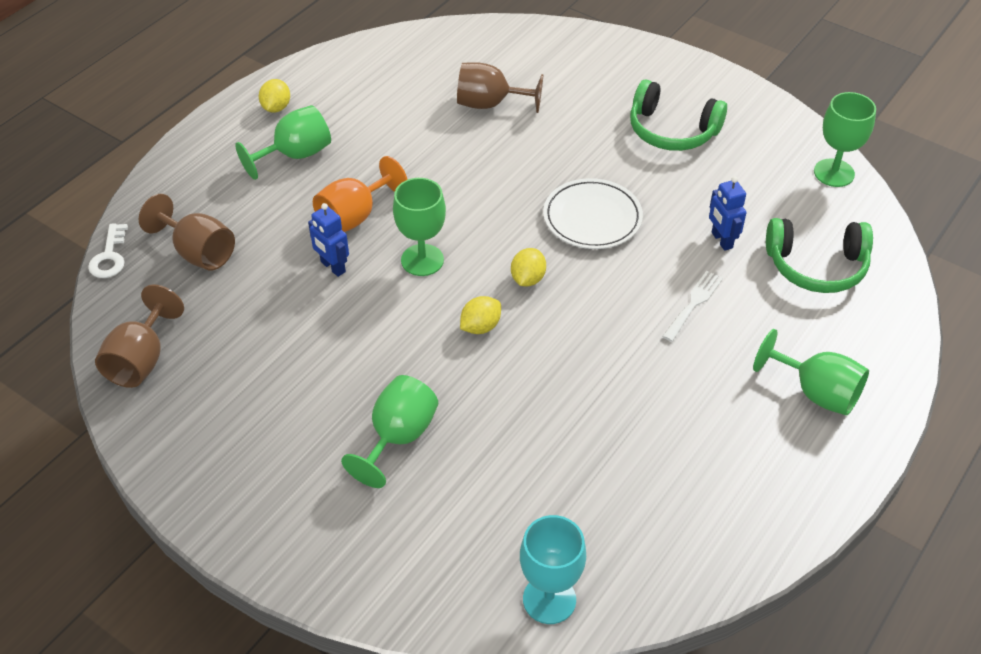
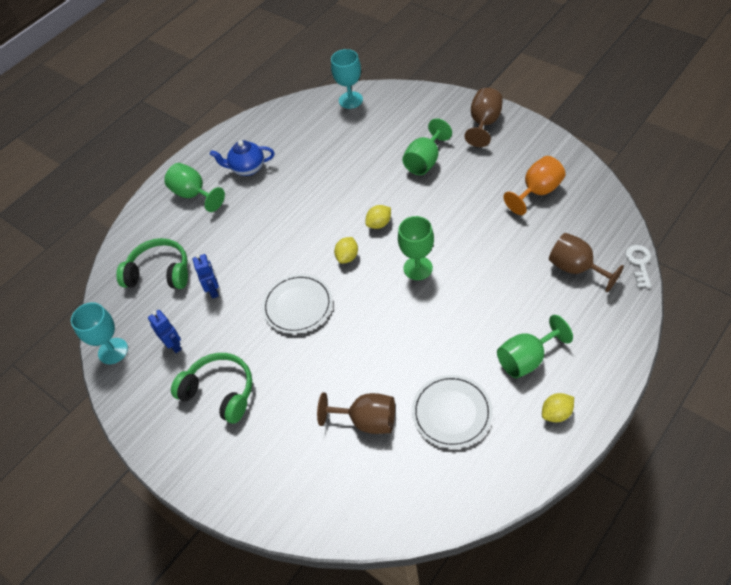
camera: 170 degrees left, 5 degrees up
(141, 360) = (585, 195): brown goblet -> brown goblet (484, 123)
(276, 108) = (556, 413): yellow lemon -> yellow lemon turned 45 degrees clockwise
(332, 267) = (478, 261): blue robot -> blue robot (174, 345)
(354, 216) = (469, 302): orange goblet -> orange goblet (537, 192)
(393, 109) = (451, 413): none -> white plate
(693, 303) = (245, 244): white fork -> none
(732, 440) = (247, 168): none -> blue teapot
(834, 173) = (113, 351): green goblet -> turquoise goblet

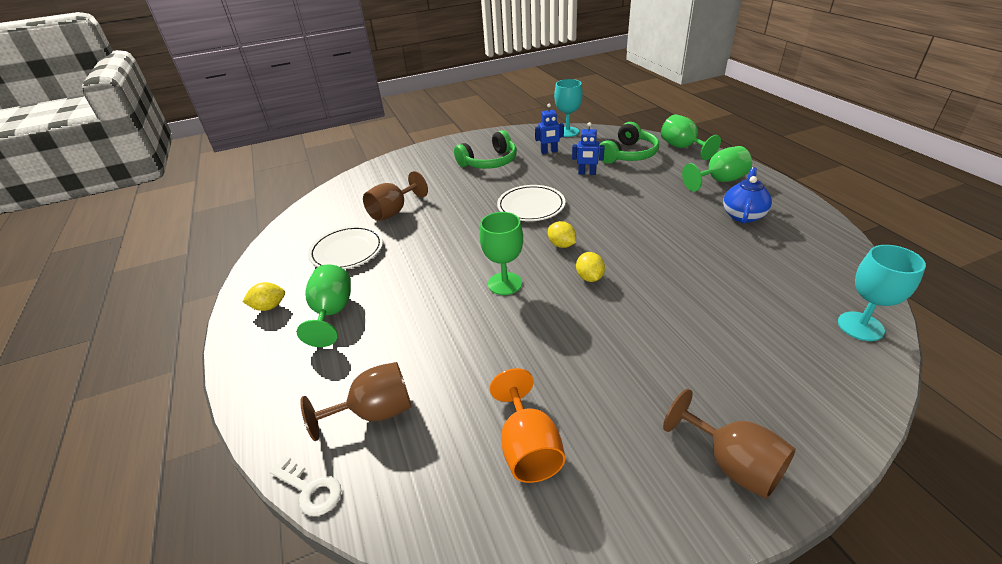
camera: 115 degrees right, 15 degrees down
(425, 161) = (674, 352): green goblet -> green goblet (682, 148)
(556, 413) = (269, 307): yellow lemon -> yellow lemon turned 75 degrees clockwise

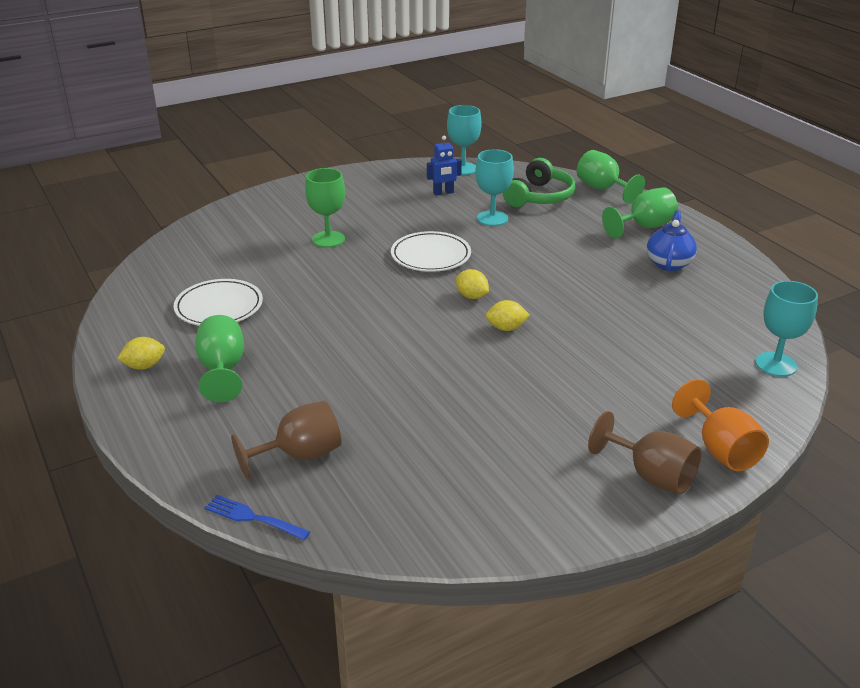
camera: 10 degrees left, 5 degrees down
(310, 489) = (252, 517): white key -> blue fork
(393, 211) = (264, 263): brown goblet -> none
(489, 162) = (371, 205): green headphones -> none
(505, 283) = (414, 336): green goblet -> green goblet (328, 239)
(528, 448) = (462, 475): orange goblet -> orange goblet (720, 449)
(587, 173) = (492, 218): blue robot -> turquoise goblet
(589, 277) = (506, 328): yellow lemon -> yellow lemon turned 75 degrees counterclockwise

